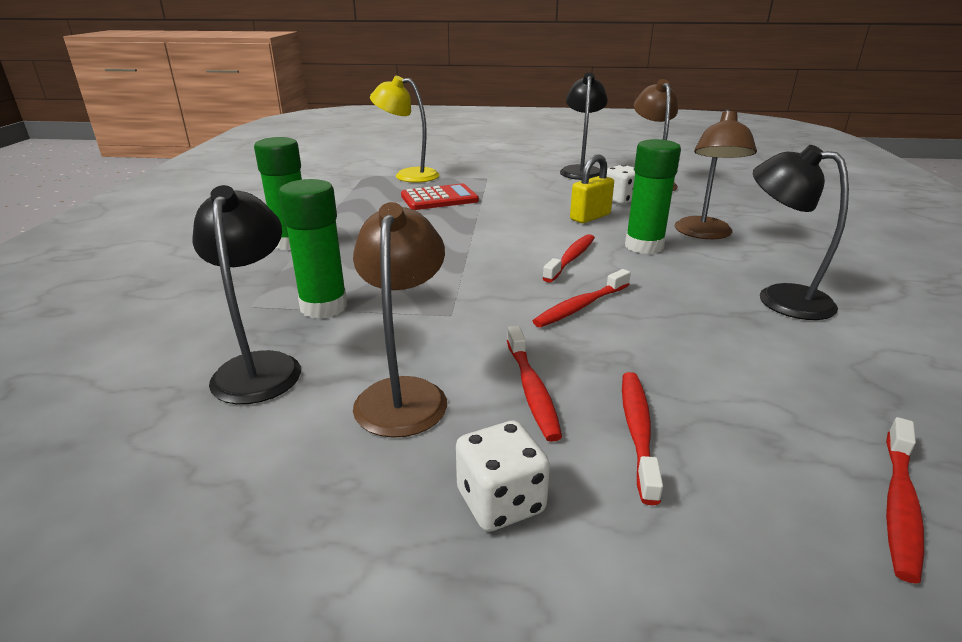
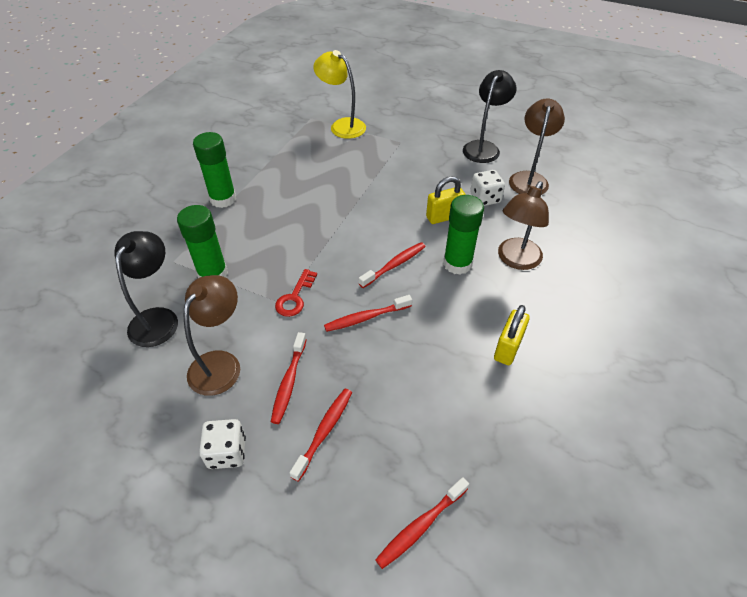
camera: 20 degrees right, 20 degrees up
(439, 198) = (347, 165): red calculator -> none
(466, 306) = (295, 297): none -> red key
(780, 298) = (508, 348): black lamp -> yellow padlock

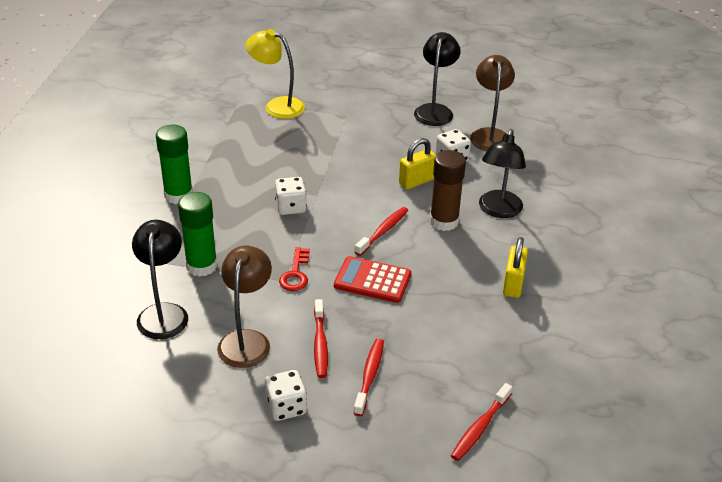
camera: 15 degrees left, 10 degrees down
(317, 226) = (291, 207): none -> white dice
(366, 318) = (372, 280): red toothbrush -> red calculator
(457, 264) = (444, 221): green glue stick -> brown glue stick
(516, 260) = (498, 210): brown lamp -> black lamp

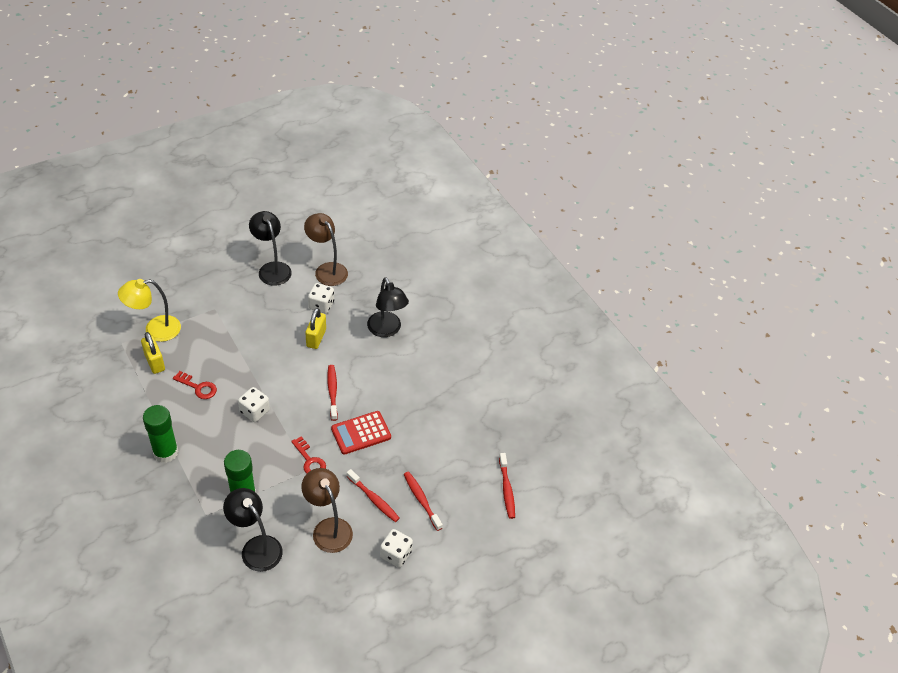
camera: 45 degrees left, 10 degrees up
(263, 163) = (198, 387): none -> red key
(444, 221) = (362, 360): brown glue stick -> none
(513, 284) = (442, 381): yellow padlock -> yellow padlock (155, 362)

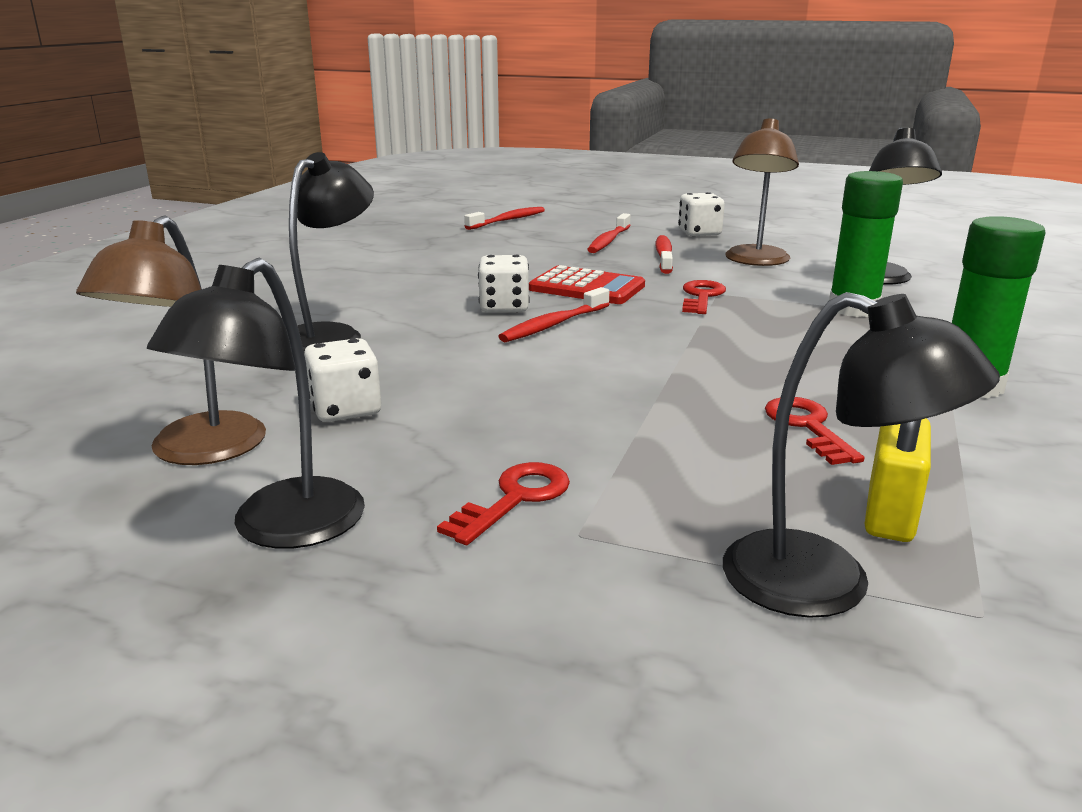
camera: 125 degrees left, 25 degrees down
(155, 330) = (826, 585): yellow lamp -> black lamp
(239, 308) = (514, 499): none -> red key
(254, 411) = (723, 358): white dice -> white dice (504, 307)
(316, 338) = (454, 378): yellow padlock -> none

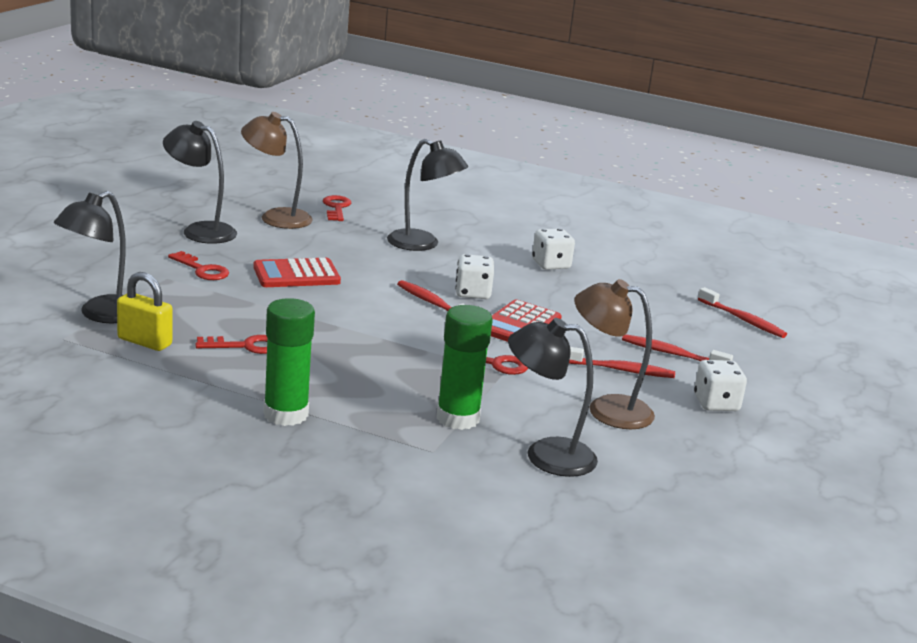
camera: 90 degrees right, 0 degrees up
(147, 401) = (336, 208): none -> red key
(345, 409) = (311, 244): white dice -> white dice (551, 264)
(496, 411) = (296, 275): none -> red calculator

